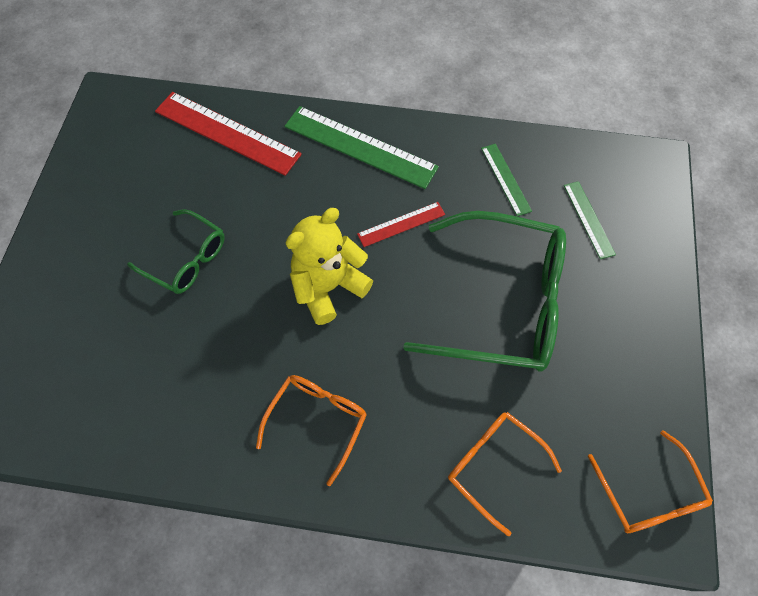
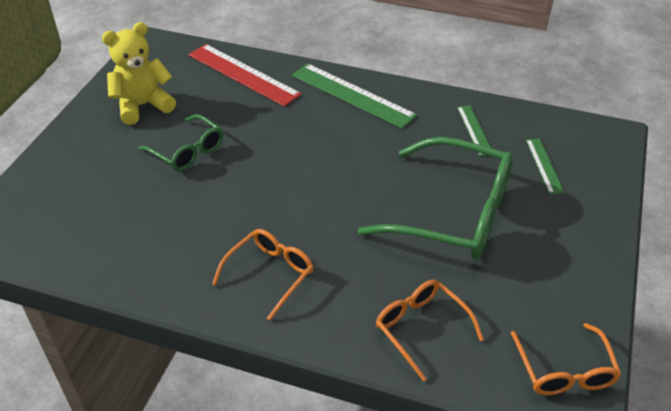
camera: 10 degrees right, 20 degrees down
(328, 287) = (302, 184): yellow teddy bear -> yellow teddy bear (143, 106)
(401, 224) = (376, 149): red ruler -> none

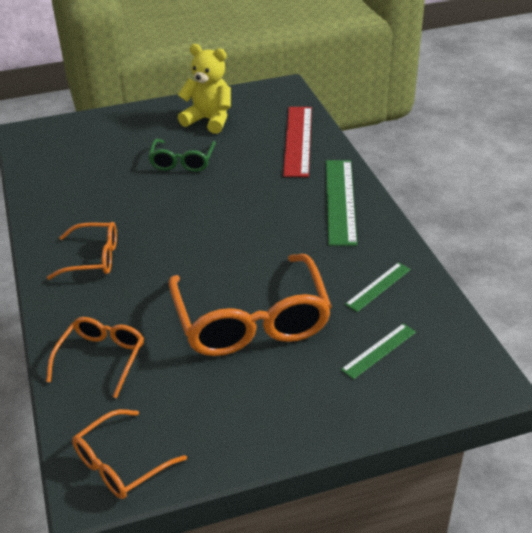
camera: 55 degrees right, 5 degrees down
(454, 213) = (251, 321): green glasses -> orange glasses

